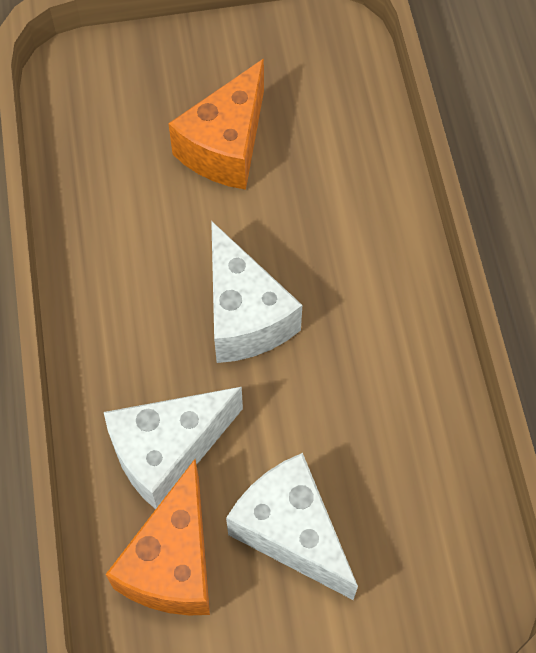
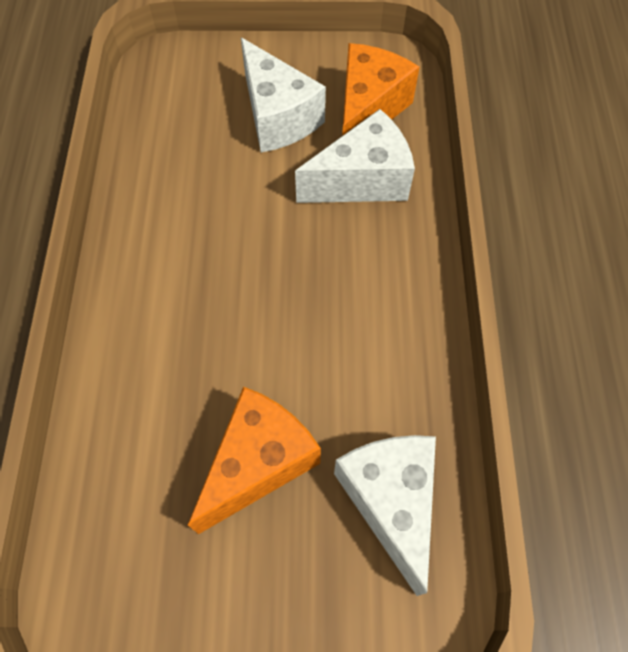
camera: 170 degrees left, 0 degrees up
(244, 315) = (278, 277): white cheese -> white cheese (390, 501)

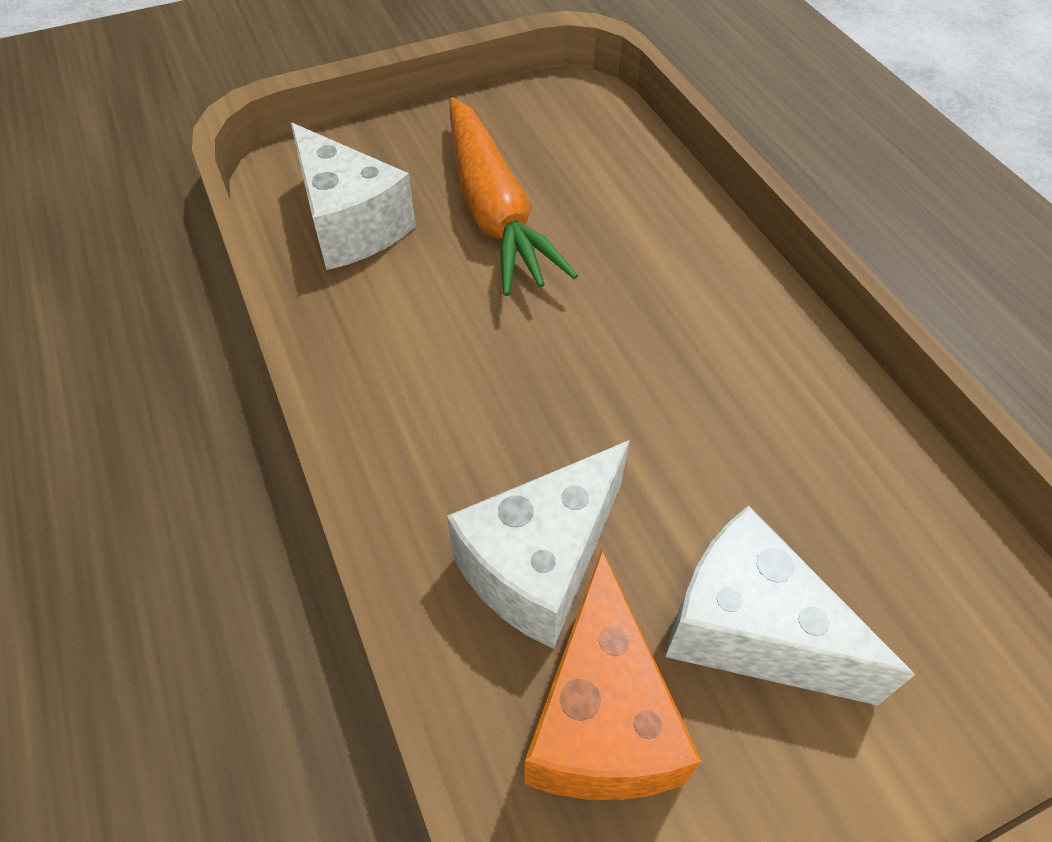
camera: 155 degrees right, 10 degrees down
(259, 463) = (493, 210): orange cheese -> orange carrot

